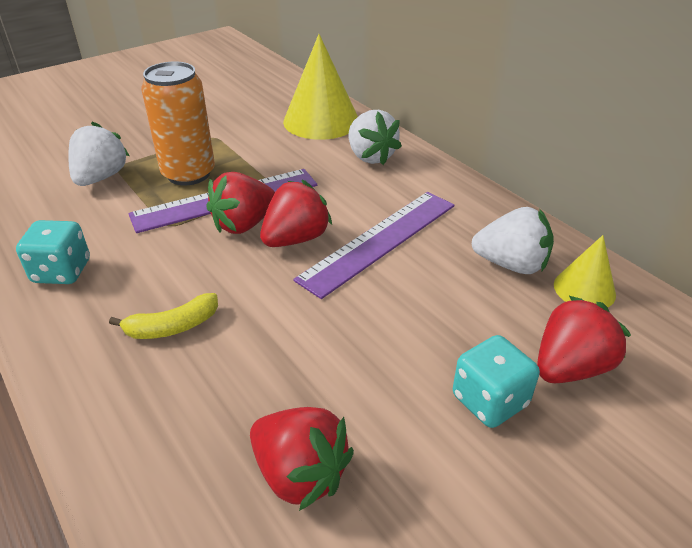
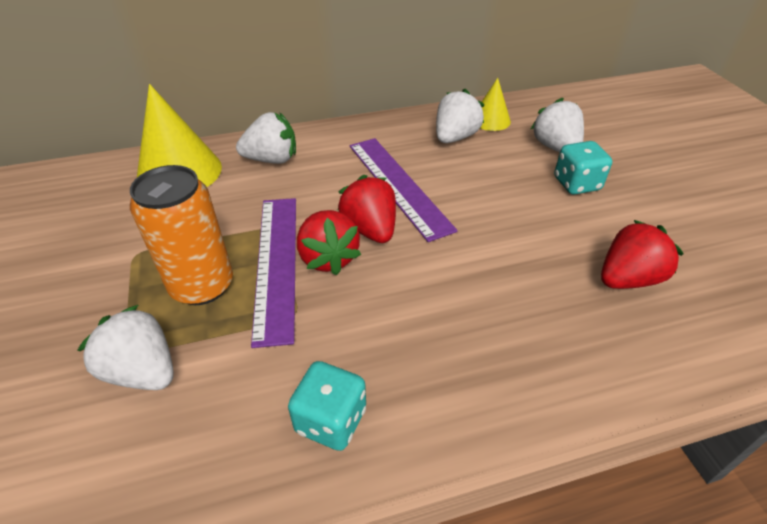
camera: 70 degrees left, 5 degrees up
(172, 327) = (459, 329): yellow banana -> none
(570, 367) = (555, 148): red strawberry -> white strawberry

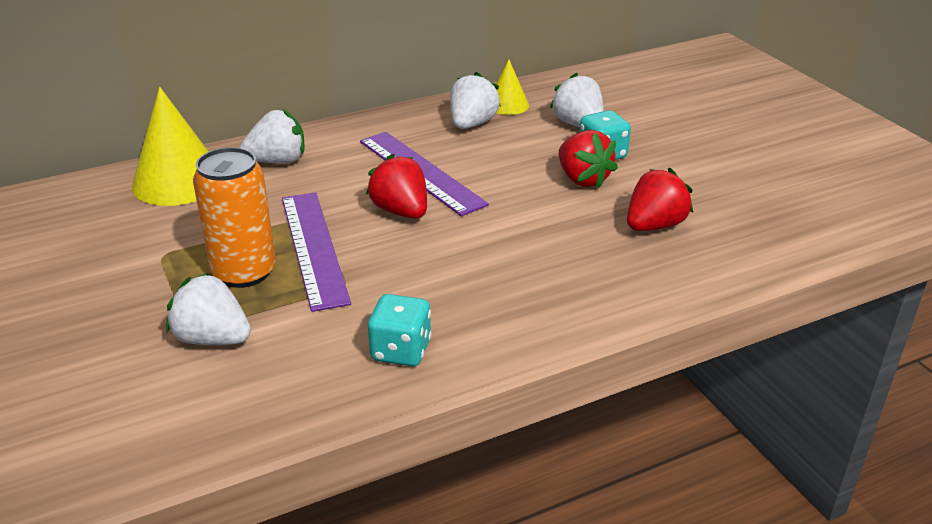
camera: 10 degrees left, 10 degrees down
(328, 258) = (365, 238): red strawberry -> red strawberry (583, 179)

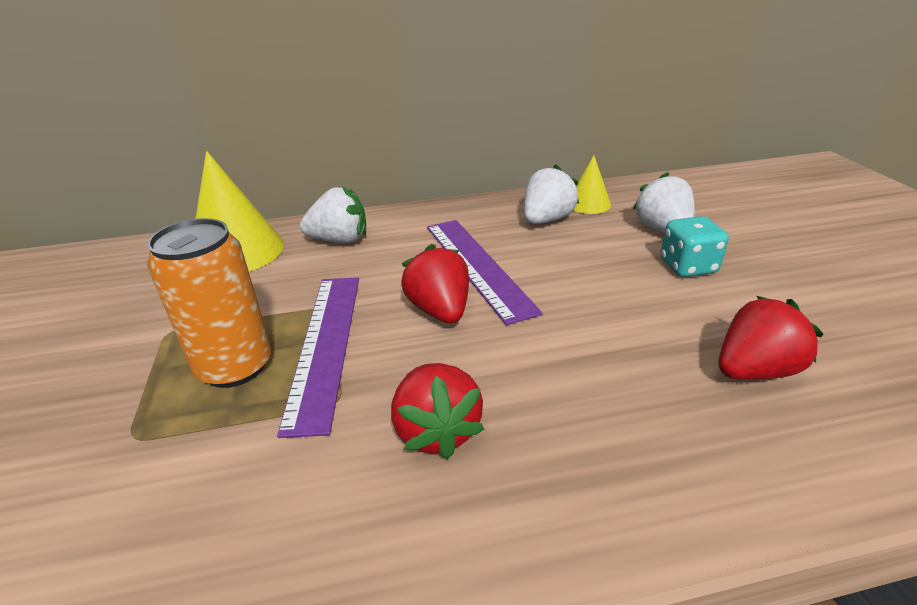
camera: 15 degrees right, 0 degrees up
(213, 339) = (143, 461): white strawberry -> none
(401, 351) = (361, 531): turquoise dice -> none
(583, 179) = (661, 294): red strawberry -> red strawberry (436, 431)

